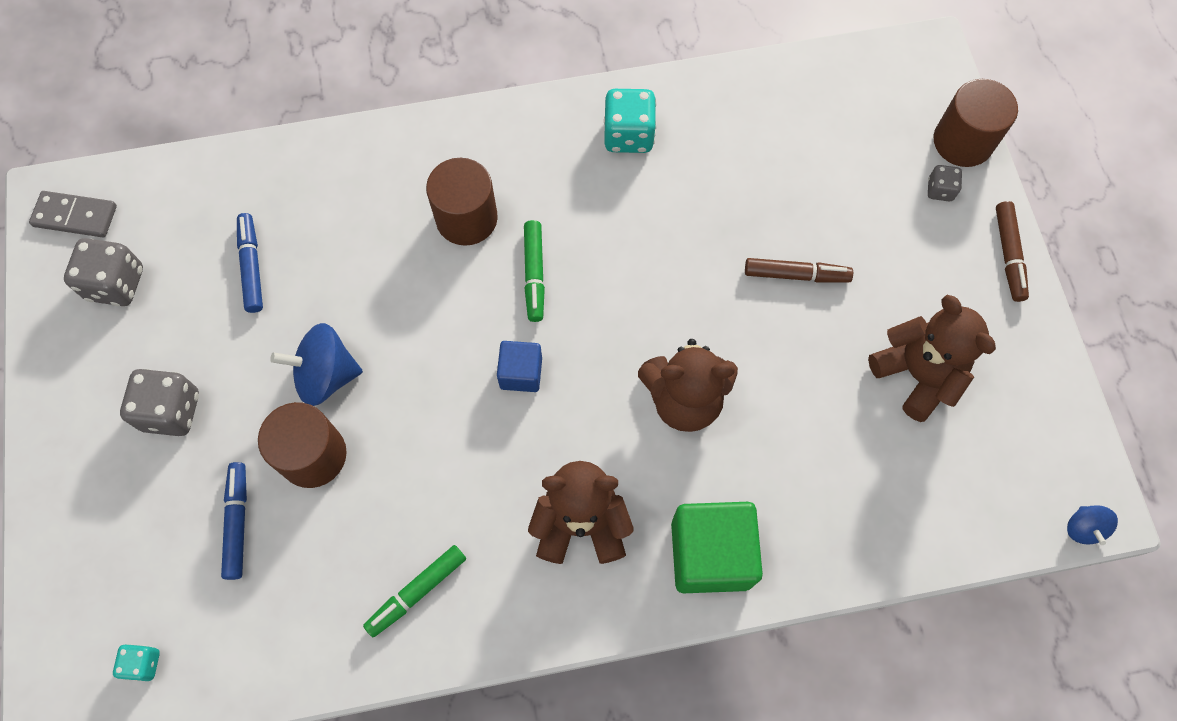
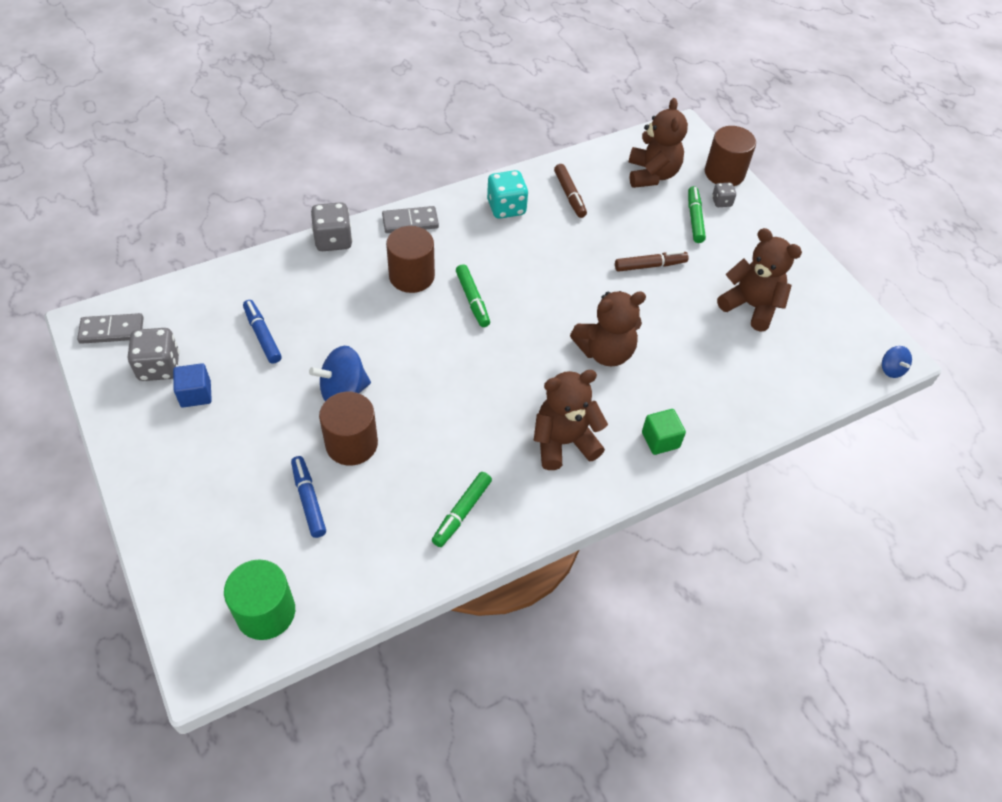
camera: 20 degrees left, 15 degrees down
(143, 663) = (266, 612): turquoise dice -> green cylinder
(171, 411) = (231, 439): grey dice -> grey dice (333, 240)
(492, 131) = (410, 222): none -> grey domino
(521, 373) = (486, 360): blue cube -> blue cube (196, 394)
(710, 554) = (660, 440): green cube -> green cube, size x0.56
(854, 122) = (652, 175): none -> brown teddy bear
(889, 210) = (694, 219): none -> green marker
(1008, 255) = (779, 229): brown marker -> brown marker (569, 195)

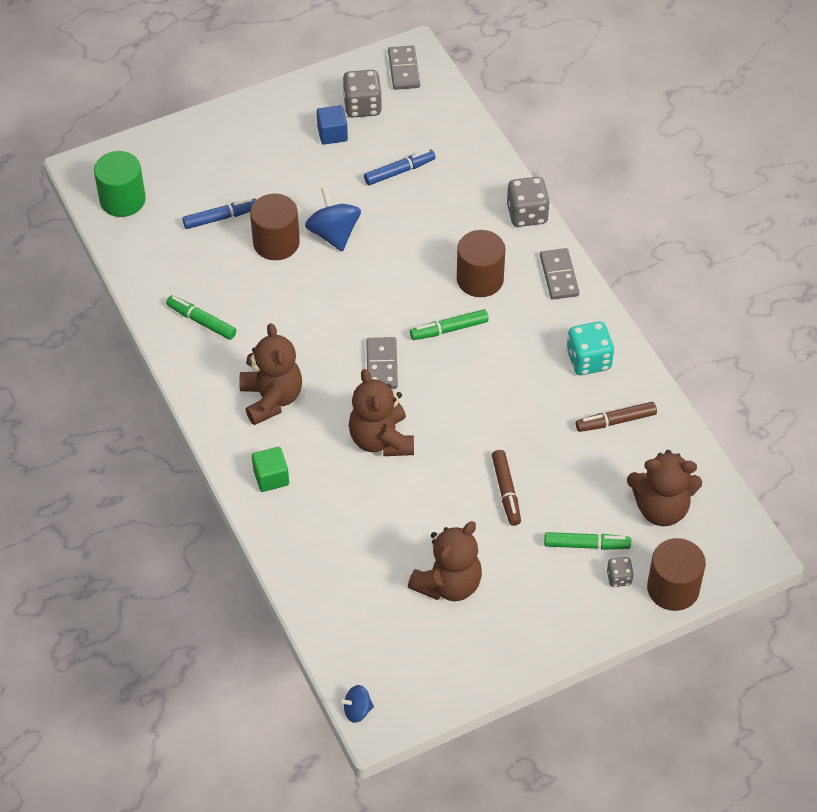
camera: 95 degrees right, 0 degrees up
(517, 351) = (381, 365): none -> grey domino

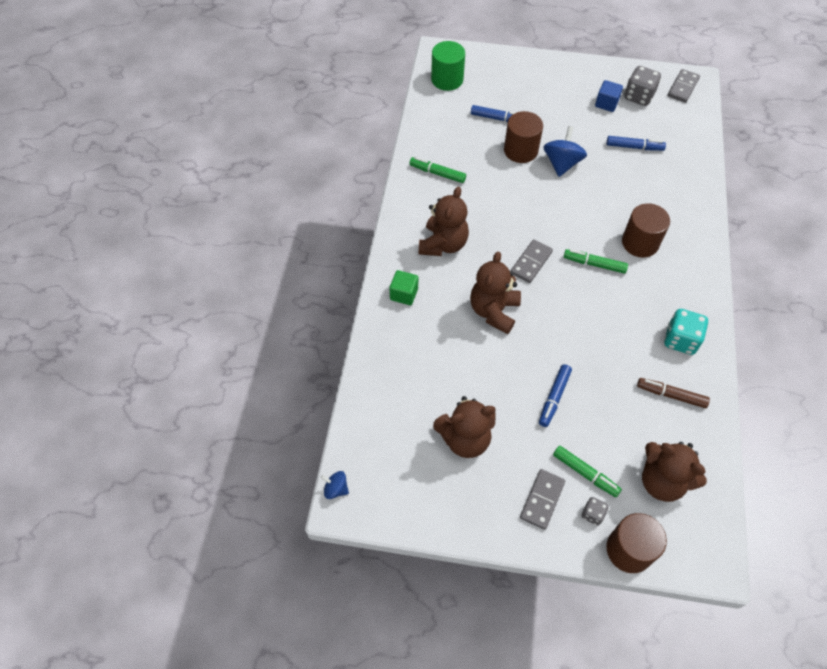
camera: 35 degrees right, 5 degrees up
(201, 321) = (437, 173): green marker -> green marker turned 45 degrees counterclockwise
(506, 491) = (554, 398): brown marker -> blue marker
(527, 214) = (704, 217): grey dice -> none
(559, 276) = (699, 270): grey domino -> grey domino (542, 499)

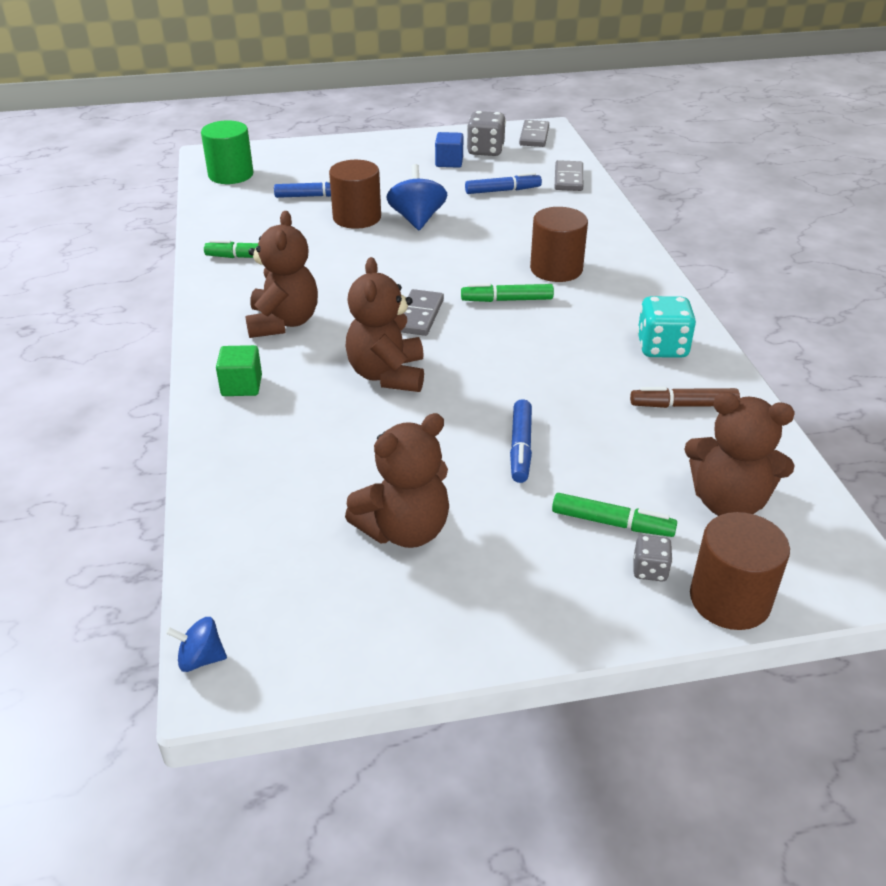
camera: 20 degrees left, 20 degrees down
(542, 499) = (562, 574): grey domino -> grey domino (568, 178)

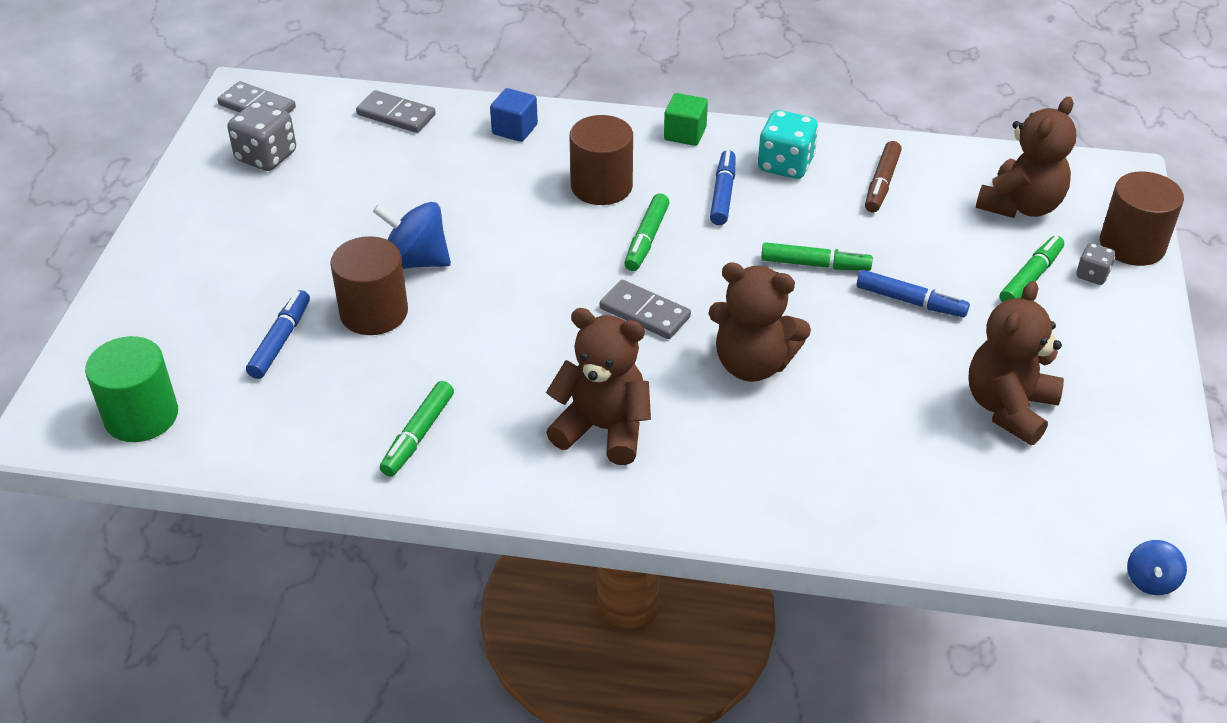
camera: 70 degrees left, 5 degrees up
(241, 386) = (724, 488): green cube -> green cube (685, 134)
(404, 530) = (1008, 408): brown teddy bear -> brown teddy bear turned 135 degrees counterclockwise
(449, 162) = (274, 195): blue cube -> blue cube (514, 129)
(502, 191) = (389, 173): blue marker -> blue marker (723, 194)
(534, 386) = (815, 264): none -> green marker

